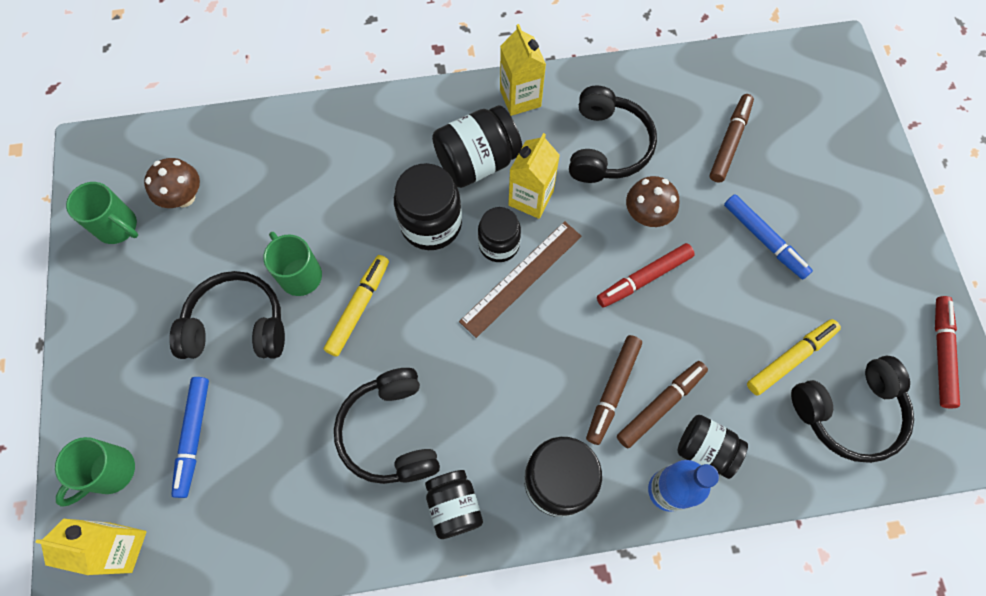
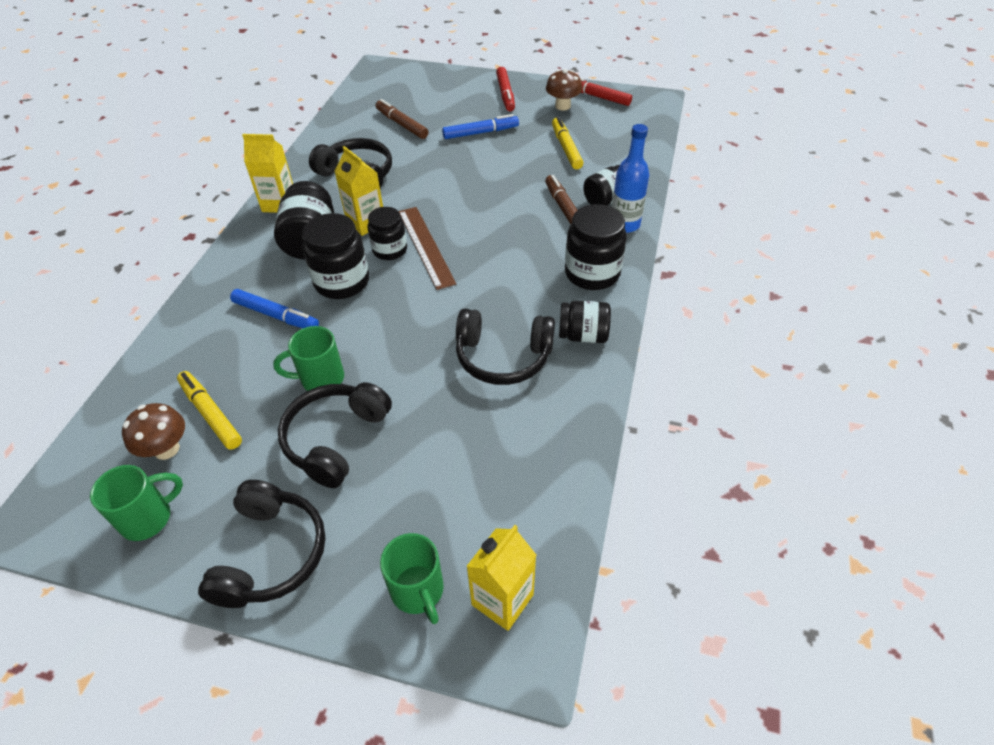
camera: 65 degrees left, 20 degrees down
(194, 437) = (424, 503): blue marker -> blue marker (276, 315)
(358, 307) = (381, 347): yellow marker -> yellow marker (211, 414)
(613, 390) = (541, 227): brown marker -> none
(644, 278) = (470, 189): red marker -> red marker (505, 94)
(647, 215) = (424, 174): brown mushroom -> brown mushroom (562, 106)
(849, 412) = (613, 138): black headphones -> black headphones (271, 554)

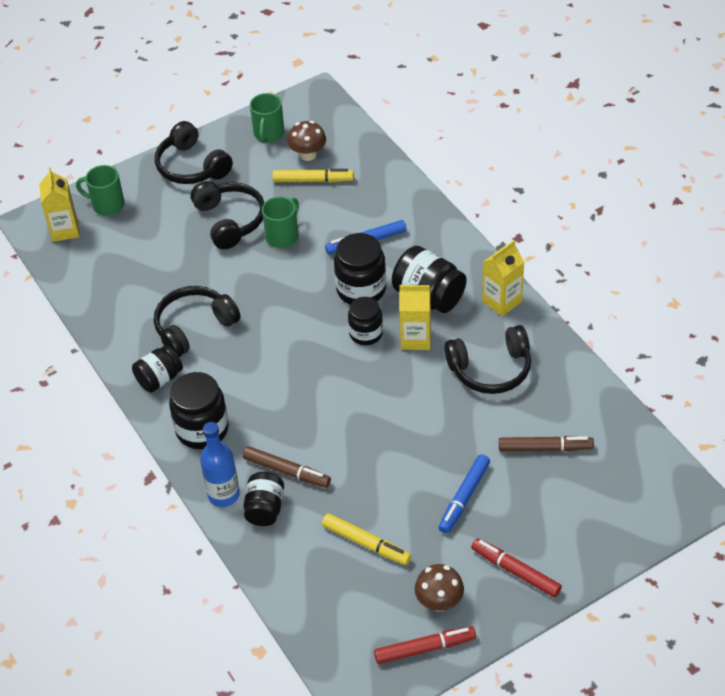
camera: 135 degrees right, 0 degrees up
(426, 246) = (346, 356): brown ruler -> none

